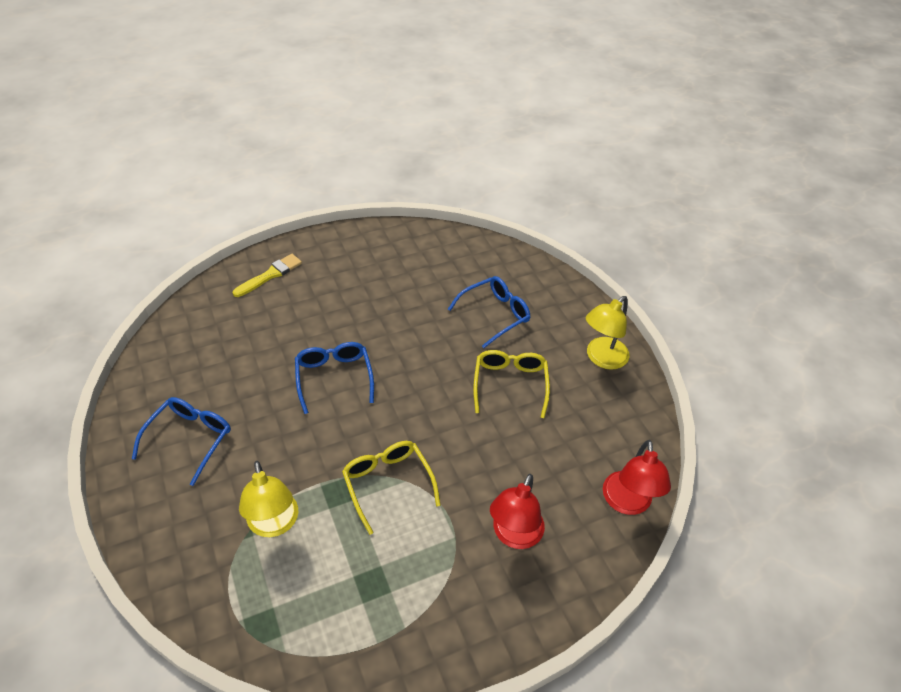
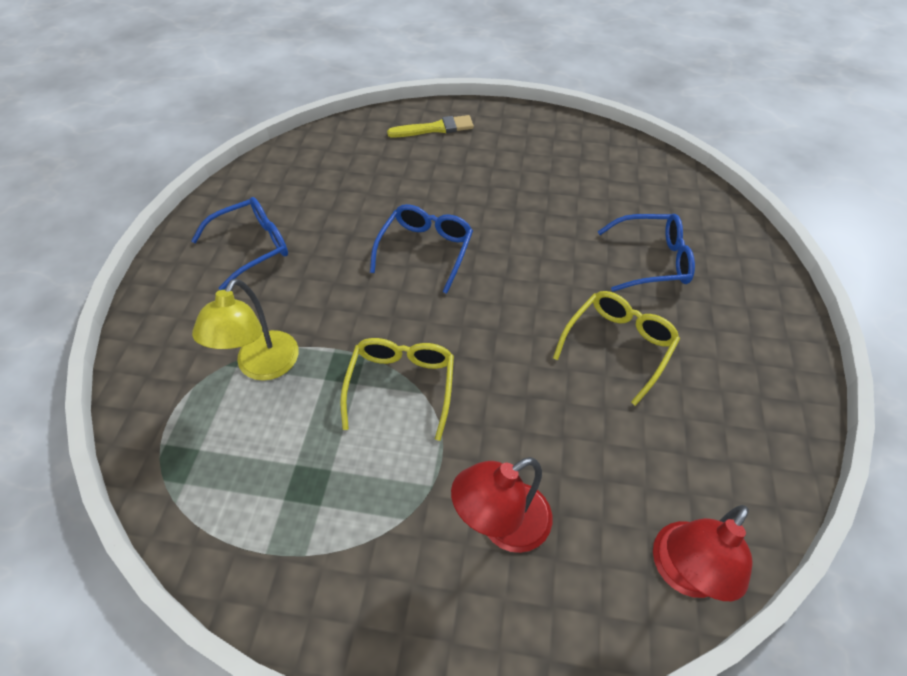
camera: 35 degrees right, 5 degrees up
(601, 358) = (763, 371): yellow lamp -> none

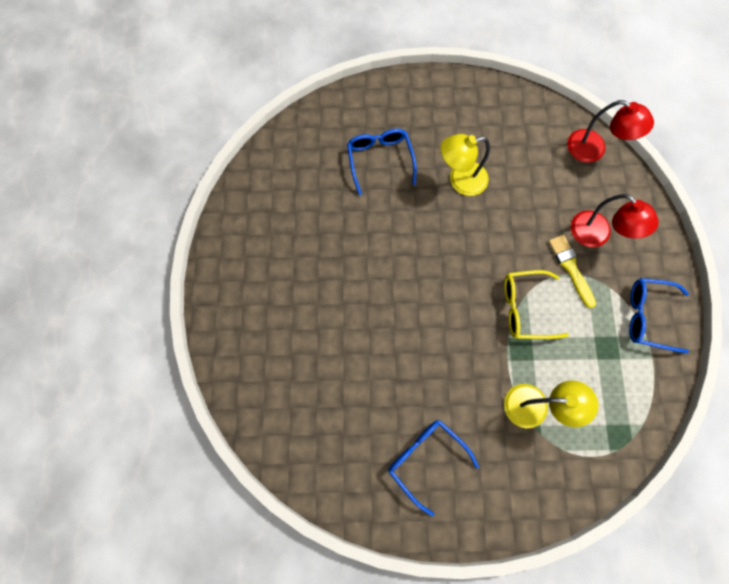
camera: 100 degrees left, 20 degrees up
(425, 250) = (401, 317): blue glasses -> blue glasses (648, 316)
(435, 128) = (244, 339): yellow brush -> yellow brush (570, 268)
(618, 346) = (460, 180): yellow glasses -> yellow lamp

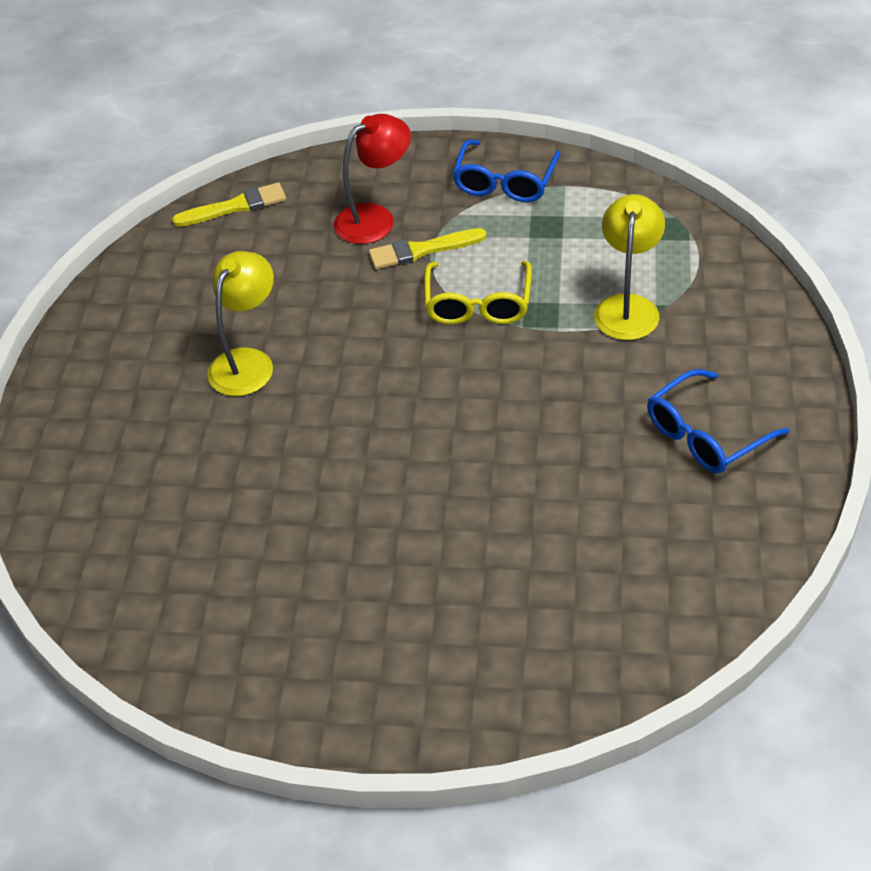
camera: 80 degrees left, 25 degrees down
(380, 160) = (181, 465): blue glasses -> none
(460, 180) = (248, 362): yellow lamp -> yellow lamp turned 150 degrees counterclockwise
(593, 150) = (235, 206): red lamp -> yellow brush

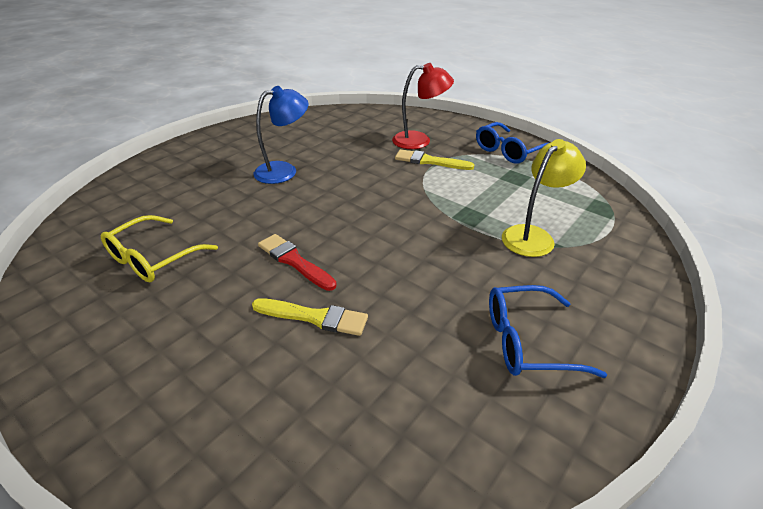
camera: 30 degrees right, 10 degrees down
(235, 206) = (357, 114): yellow brush -> yellow brush (314, 317)
(248, 362) = (284, 170): yellow lamp -> blue lamp
(407, 477) = (294, 261): none -> red brush
(478, 304) = (435, 196): yellow glasses -> yellow glasses (153, 258)

